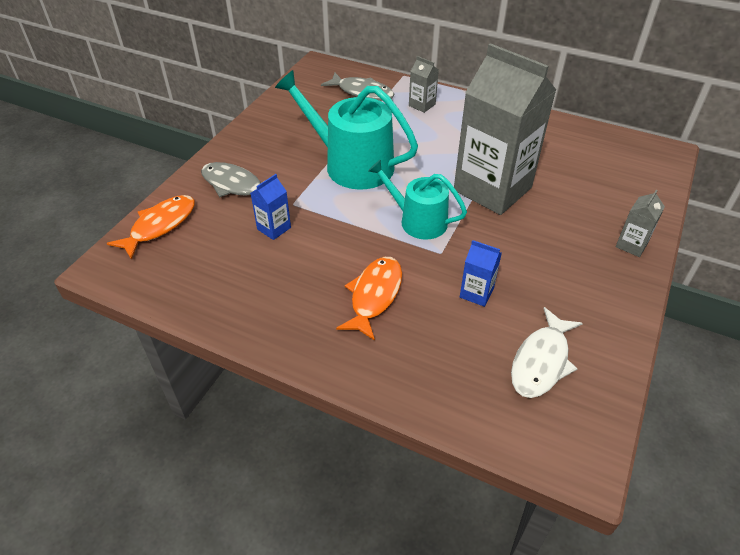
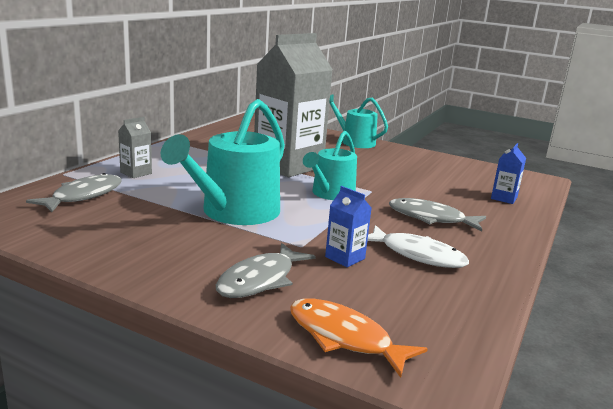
camera: 90 degrees left, 25 degrees down
(374, 296) = (431, 218): orange fish -> grey fish
(476, 293) = (415, 185): blue carton -> blue carton (504, 198)
(541, 361) = (471, 177): white fish -> white fish (417, 255)
(631, 245) = (354, 141): grey carton -> turquoise watering can

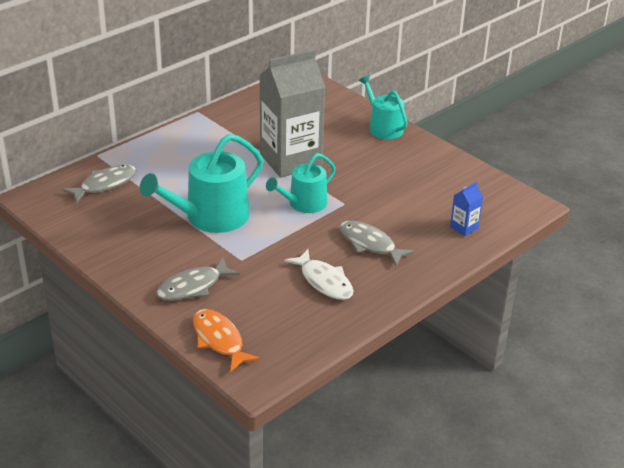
camera: 20 degrees right, 15 degrees up
(136, 173) = (154, 159): grey carton -> none
(345, 258) = (266, 276): blue carton -> none

